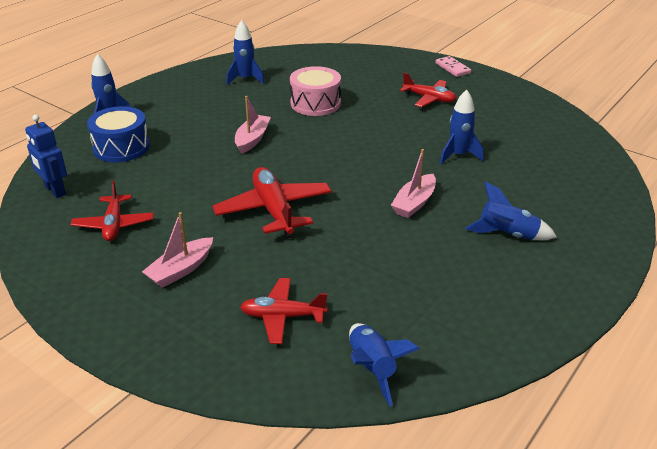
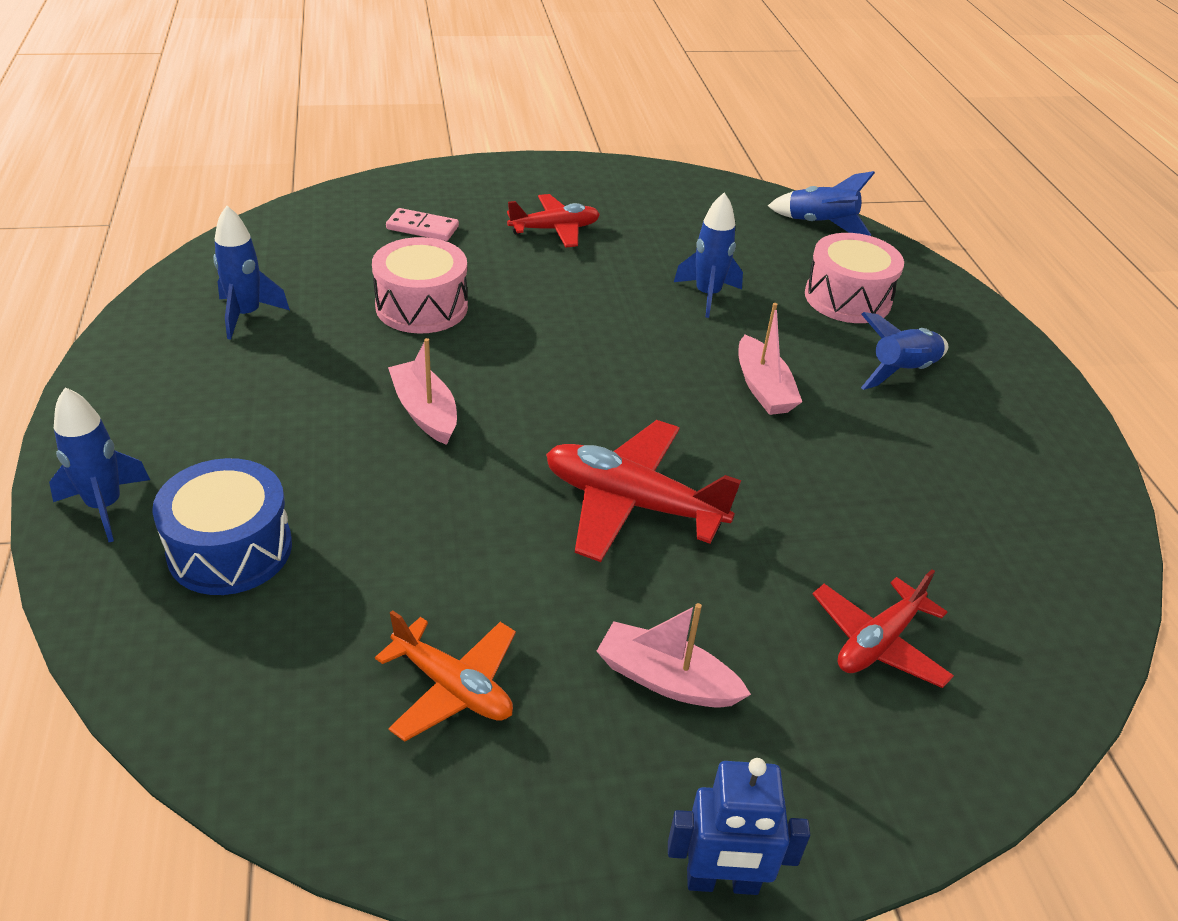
camera: 50 degrees left, 5 degrees up
(55, 190) = (242, 705): blue robot -> blue robot (722, 882)
(114, 225) = (452, 687): red plane -> orange plane
(181, 270) = (666, 679): pink boat -> pink boat turned 120 degrees clockwise
(372, 368) = (1047, 629): blue rocket -> blue rocket (820, 224)
(452, 68) = (514, 171): pink domino -> pink domino (422, 228)
(540, 191) = (847, 298): none -> pink drum

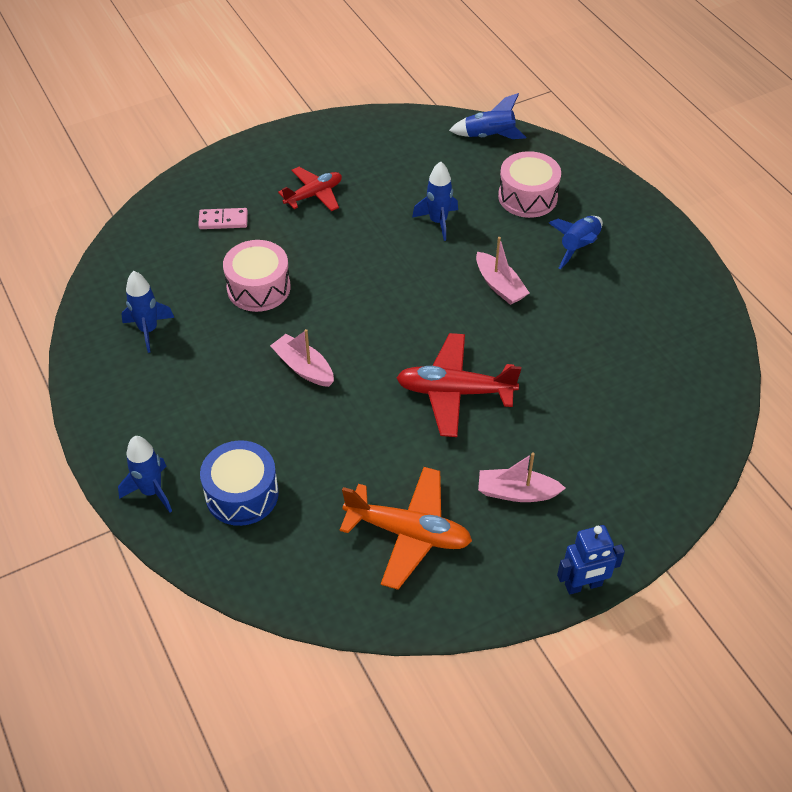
camera: 15 degrees left, 10 degrees up
(452, 687) = (408, 533): orange plane -> orange plane, size x1.53
(878, 642) = (618, 435): red plane -> none

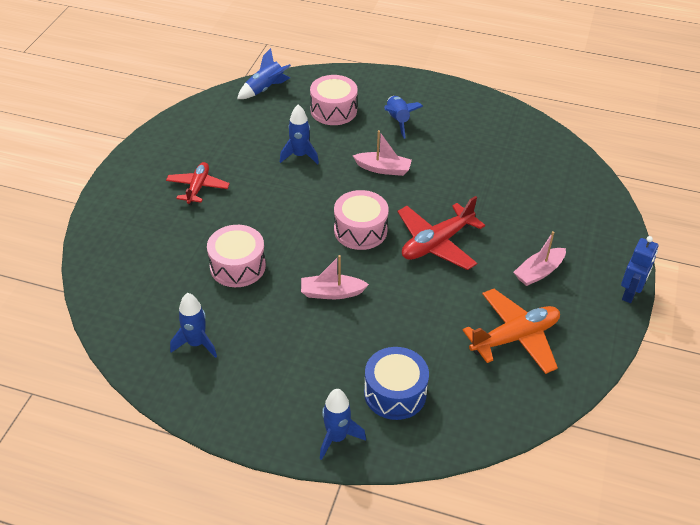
camera: 45 degrees left, 5 degrees down
(223, 220) = (155, 241): pink domino -> none
(401, 329) = (360, 230): none -> pink drum

